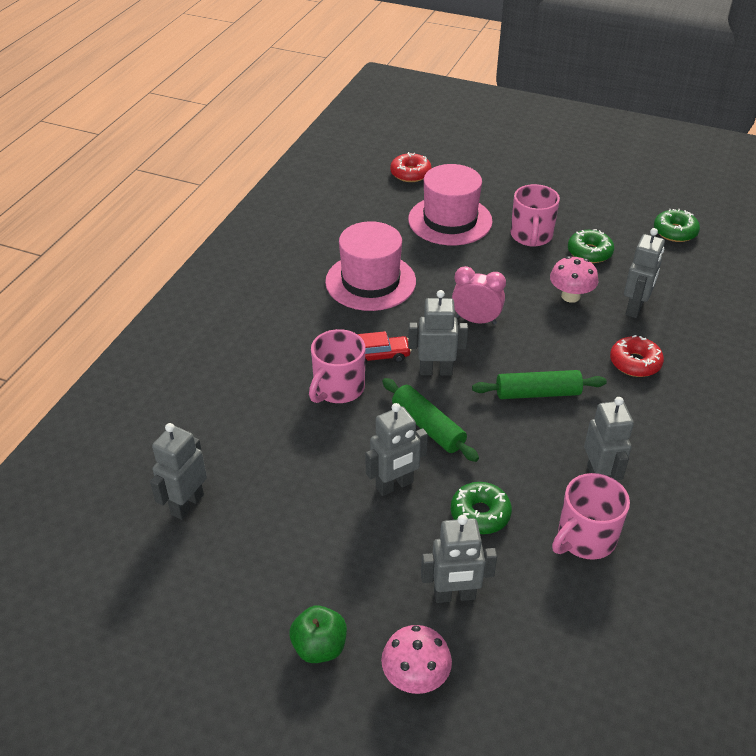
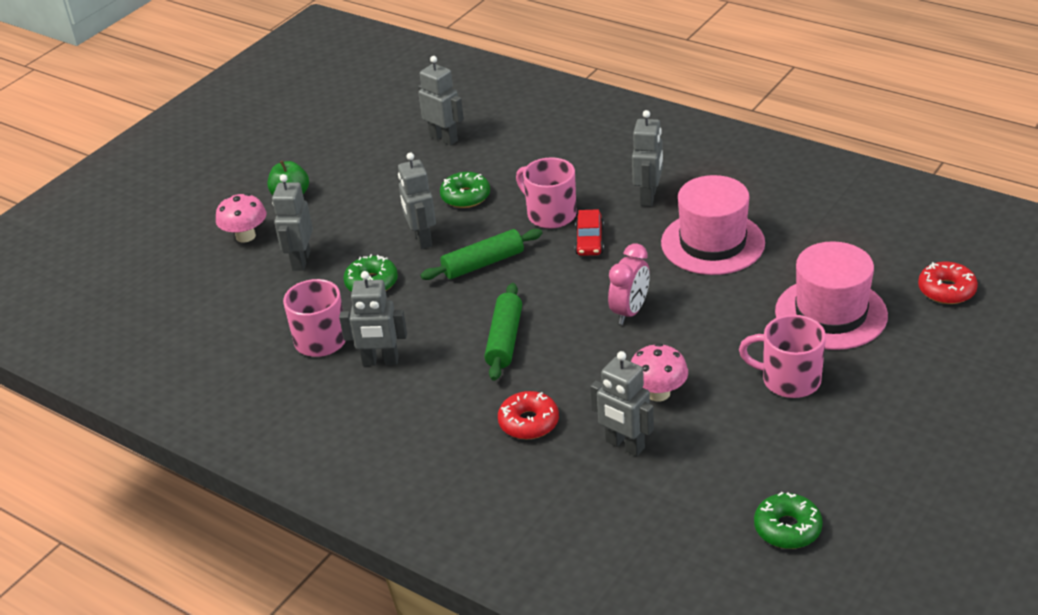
camera: 105 degrees right, 5 degrees down
(435, 371) = (557, 275): grey robot -> grey robot (648, 197)
(589, 252) = (746, 428): green donut -> green donut (465, 196)

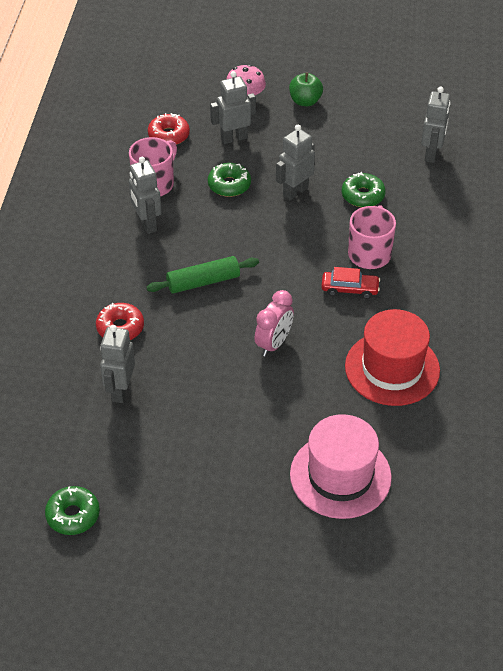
camera: 60 degrees right, 10 degrees up
(483, 263) = (285, 237): green rolling pin -> none
(589, 240) = (350, 289): red car -> red car turned 150 degrees counterclockwise
(630, 312) = (274, 344): pink clock -> pink clock turned 60 degrees counterclockwise
(648, 197) = (431, 306): grey robot -> none
(658, 393) = (186, 392): pink mushroom -> none
(712, 243) = (392, 368): pink hat -> red hat
(789, 380) = (241, 470): pink mug -> none
(946, 290) = (418, 552): red donut -> red donut (169, 135)

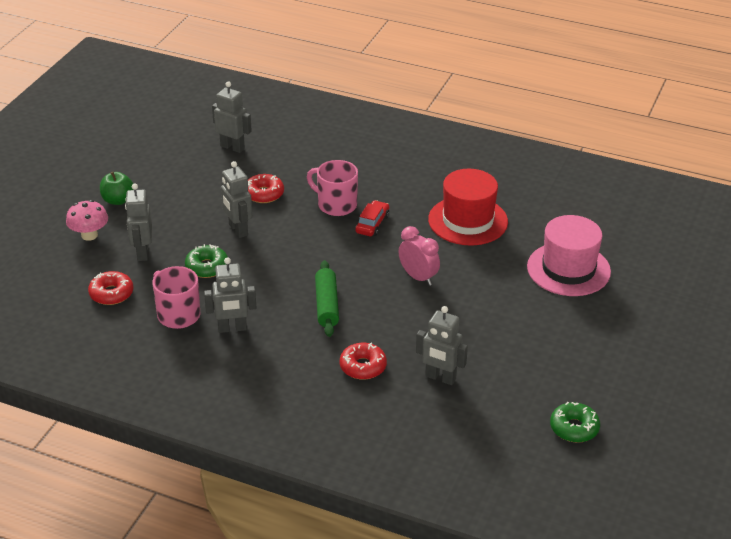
camera: 75 degrees left, 10 degrees down
(363, 195) = (264, 194): green donut -> red donut

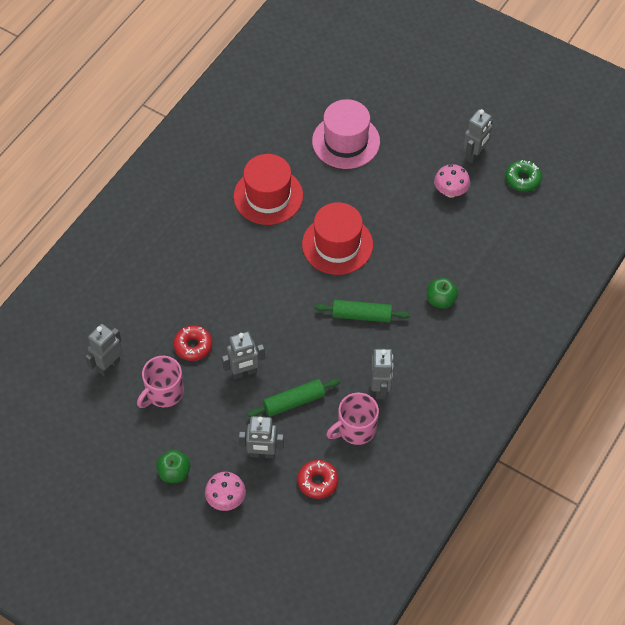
camera: 80 degrees left, 20 degrees up
(207, 267) = (294, 402): green donut -> green rolling pin
(336, 205) = (223, 290): pink mug -> pink mug (164, 393)
(363, 367) = (440, 300): red donut -> green apple
(372, 224) = (258, 266): red car -> none
(418, 277) = (337, 245): pink clock -> red hat
(440, 378) = (460, 251): grey robot -> grey robot (474, 154)
(528, 362) = (450, 191): none -> pink mushroom

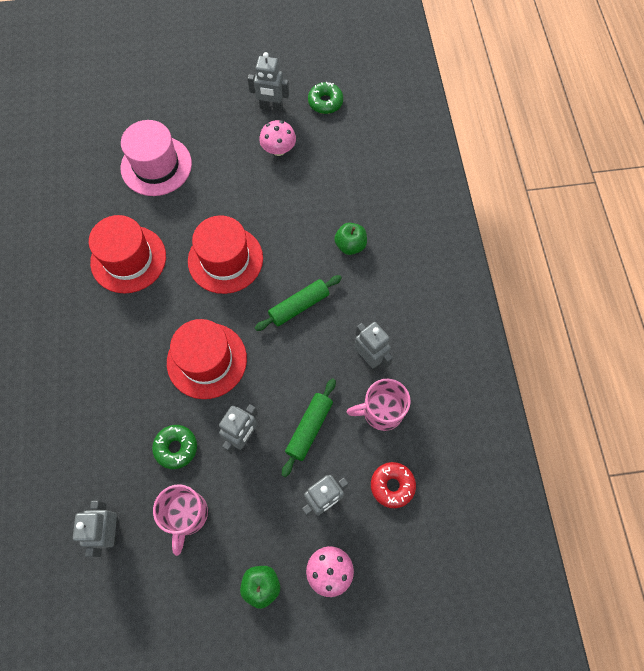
camera: 40 degrees left, 10 degrees up
(193, 346) = (176, 448): red donut -> green donut
(263, 304) = (207, 360): none -> red hat
(355, 429) = (381, 411): pink mug -> pink mug turned 60 degrees clockwise
(474, 154) = (271, 107): grey robot -> grey robot turned 105 degrees clockwise

